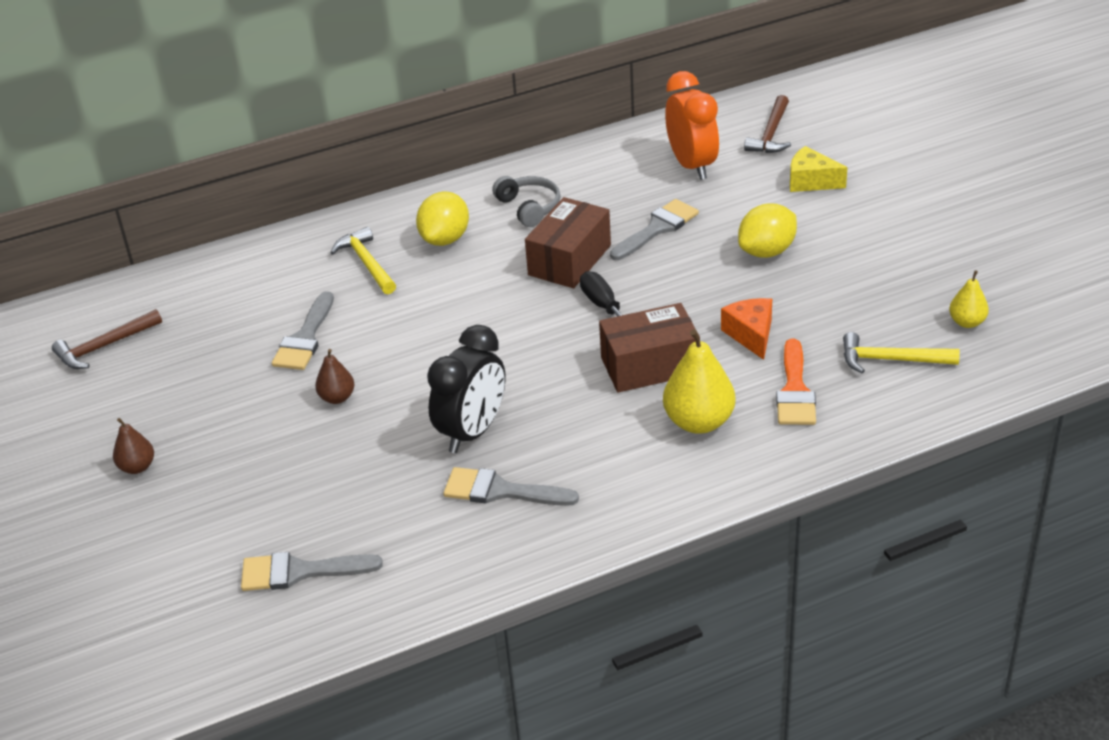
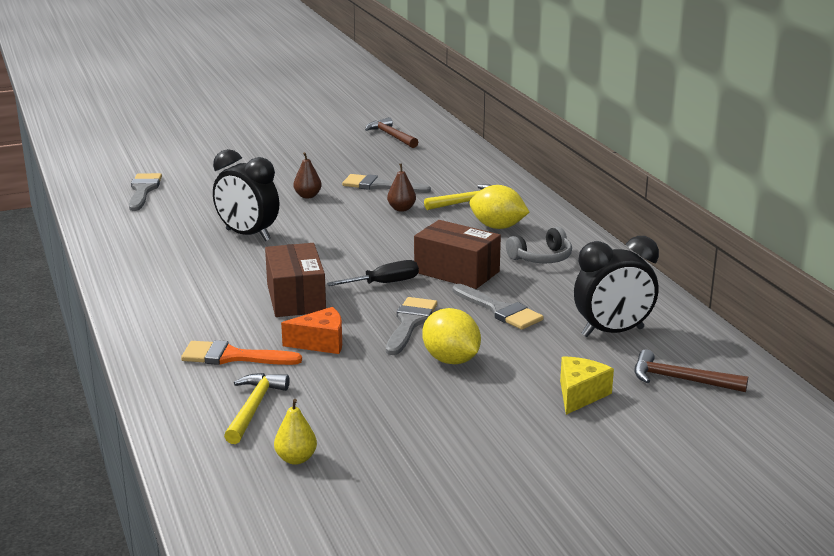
camera: 90 degrees right, 15 degrees down
(137, 467) = (266, 150): brown pear -> brown pear (401, 209)
(500, 491) = (179, 243): grey brush -> grey brush (410, 323)
(692, 165) = (612, 332): orange clock -> black clock
(699, 422) = (214, 313): yellow pear -> none

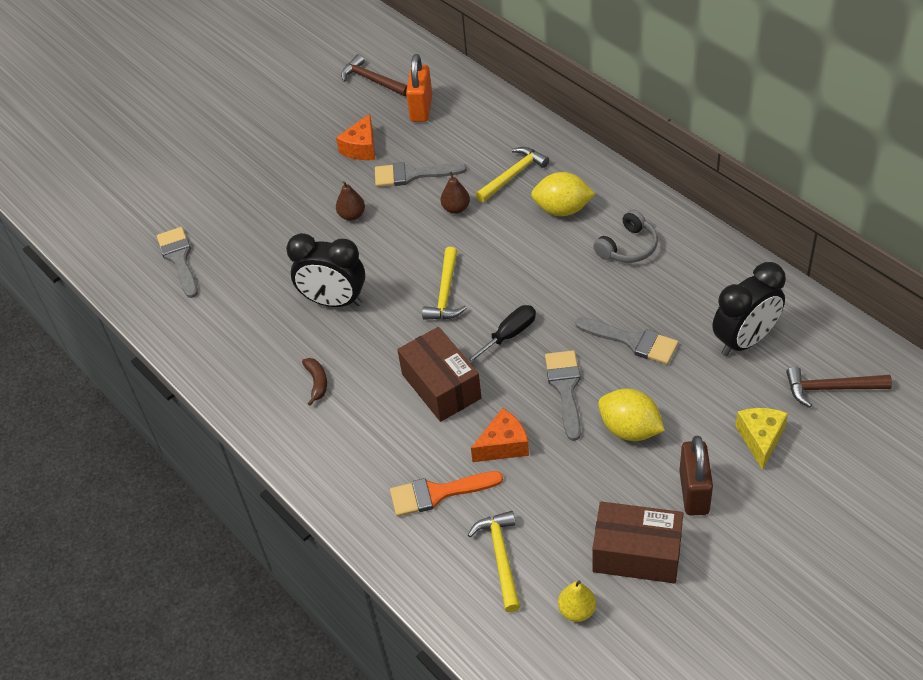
camera: 15 degrees left, 25 degrees up
(189, 273) = (317, 382): none -> brown banana
(349, 165) = (361, 148): none -> orange cheese
(349, 250) = (445, 293): none -> yellow hammer
(419, 156) = (421, 108): none -> orange padlock
(456, 272) = (564, 295): brown box -> brown box (637, 554)
(482, 412) = (694, 492): none -> brown padlock

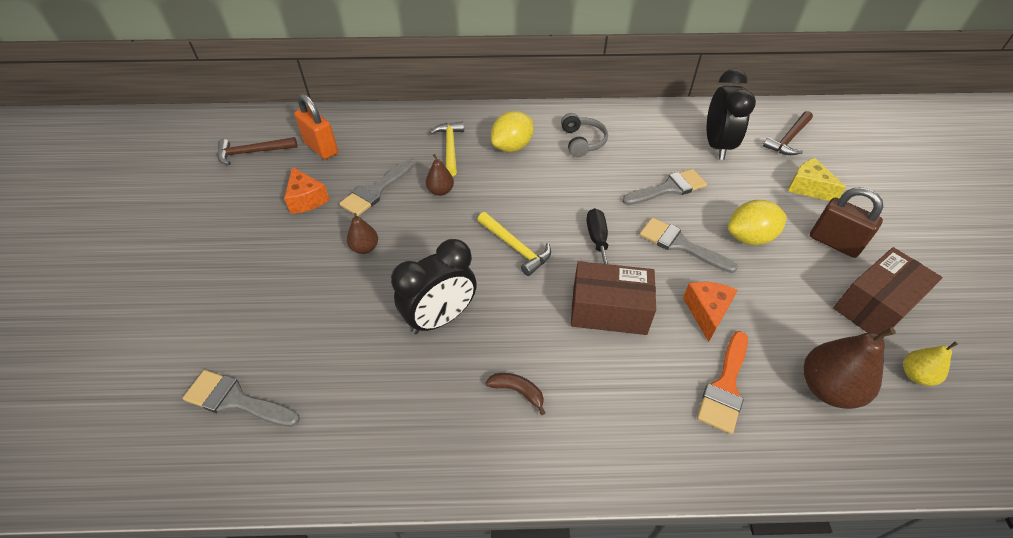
camera: 55 degrees left, 0 degrees up
(501, 557) = (827, 388): yellow hammer -> brown pear

